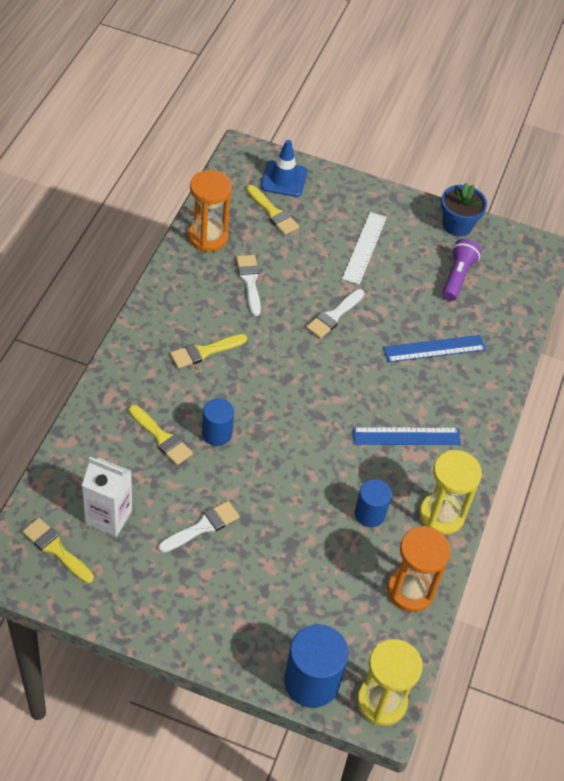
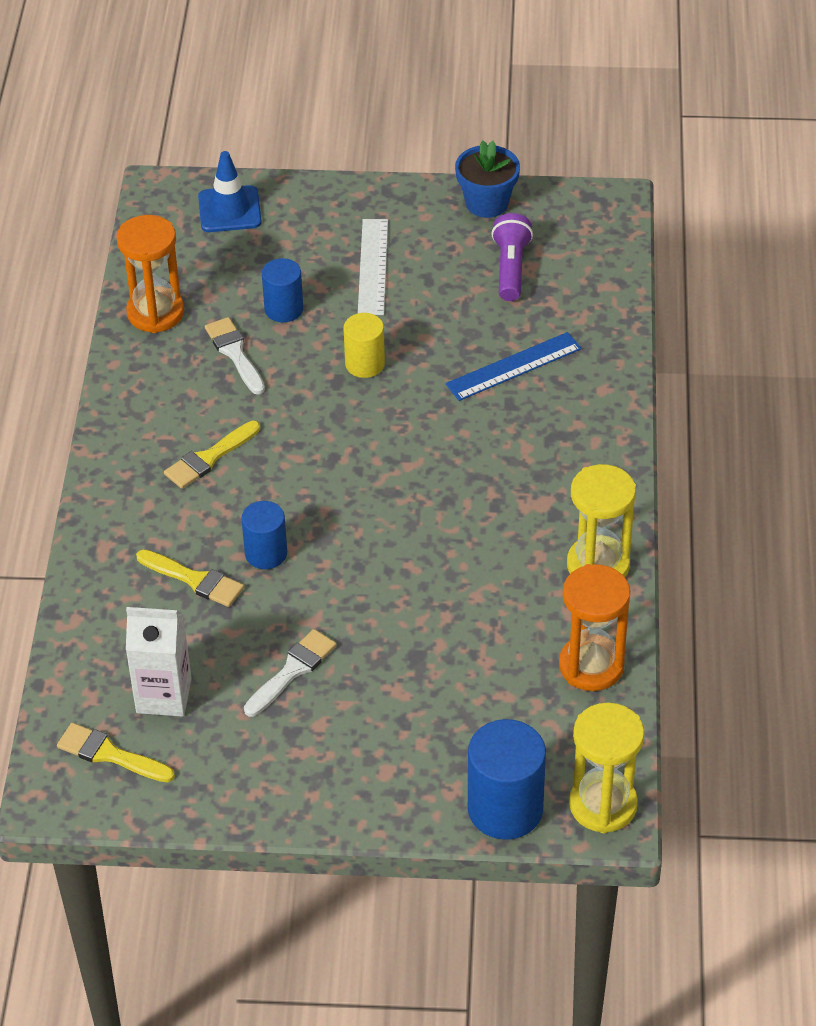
camera: 10 degrees left, 5 degrees down
(273, 213) = (232, 257): yellow brush -> none
(334, 316) = (365, 364): white brush -> yellow cylinder
(370, 514) = (504, 591): blue cylinder -> blue cylinder (284, 309)
(406, 436) = (517, 484): blue ruler -> none

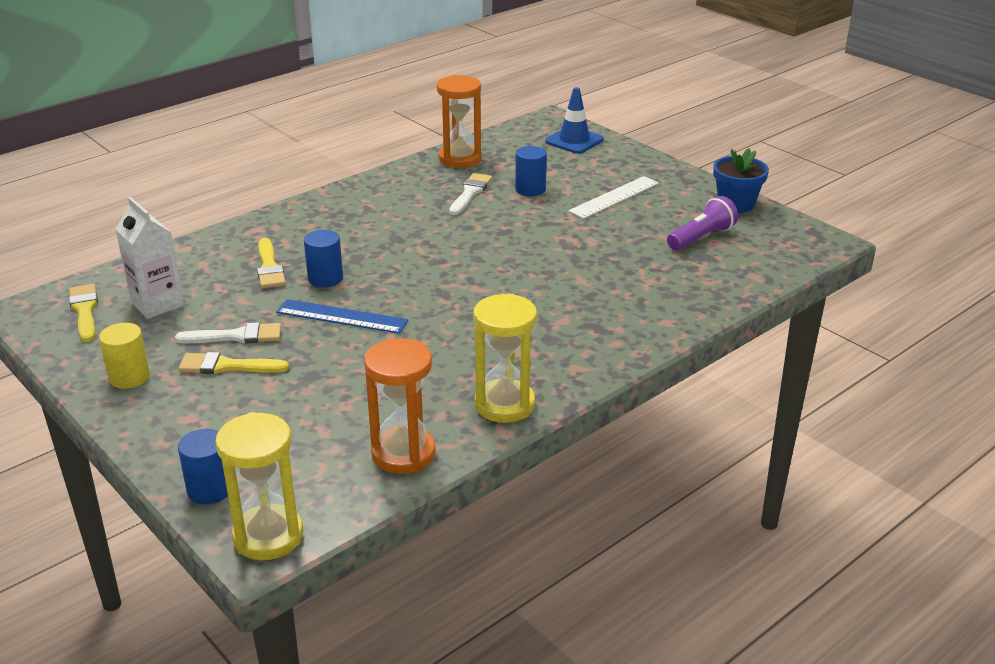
camera: 45 degrees right, 15 degrees down
(209, 458) = (375, 225): yellow brush -> yellow brush (227, 366)
(365, 364) = (533, 232): yellow cylinder -> yellow cylinder (129, 377)
(505, 809) = (210, 489): blue cylinder -> blue cylinder, size x0.61
(513, 366) = (623, 280): blue ruler -> blue ruler (342, 317)

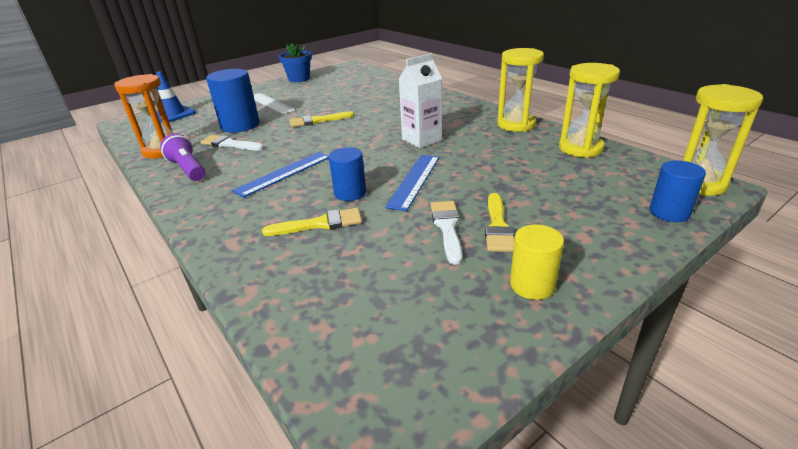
camera: 85 degrees left, 0 degrees up
(85, 310) = (391, 356): yellow brush -> yellow brush (317, 120)
(157, 304) = (381, 290): white carton -> white carton (421, 140)
(383, 236) = (284, 173): none -> blue ruler
(403, 454) = (580, 148): orange hourglass -> yellow hourglass
(530, 189) = (240, 125): blue cylinder -> blue cylinder, size x1.64
(701, 238) = (334, 85): purple flashlight -> purple flashlight (188, 169)

